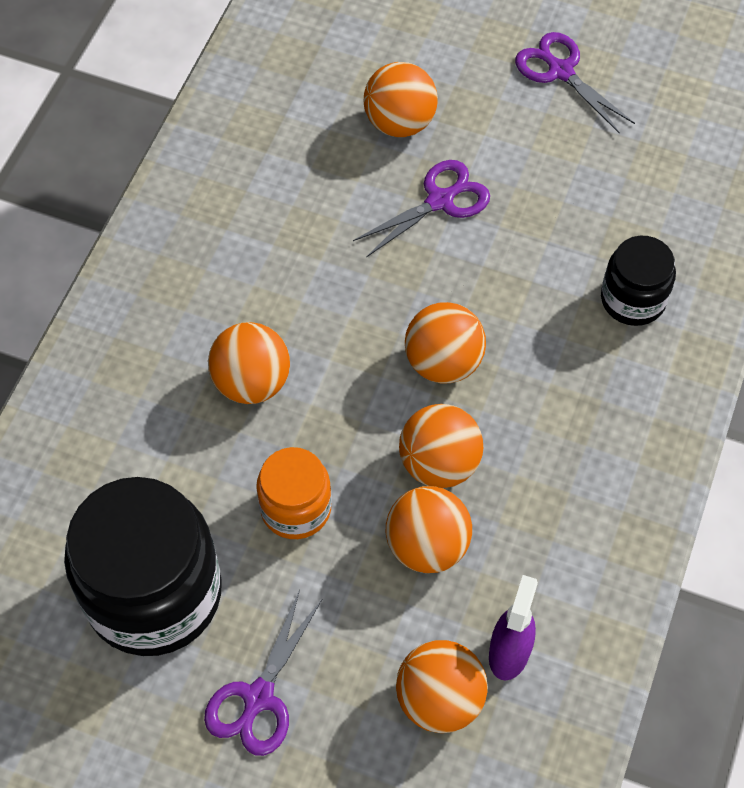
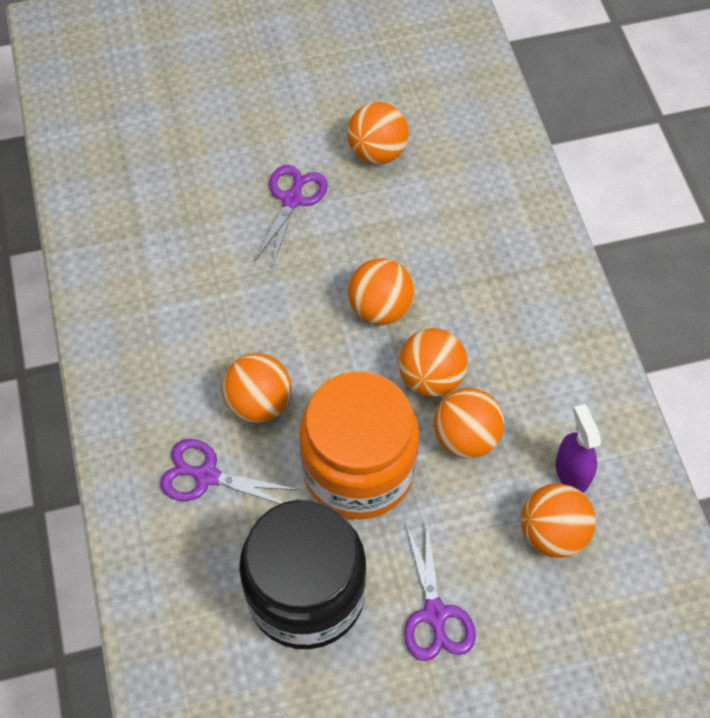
camera: 35 degrees left, 0 degrees up
(296, 508) = (358, 469): orange jar -> orange jar, size x1.88
(399, 123) = (221, 161): orange ball -> orange ball (377, 152)
(561, 71) = (305, 66): purple scissors -> purple scissors (207, 476)
(633, 299) = (470, 192): black jar -> none

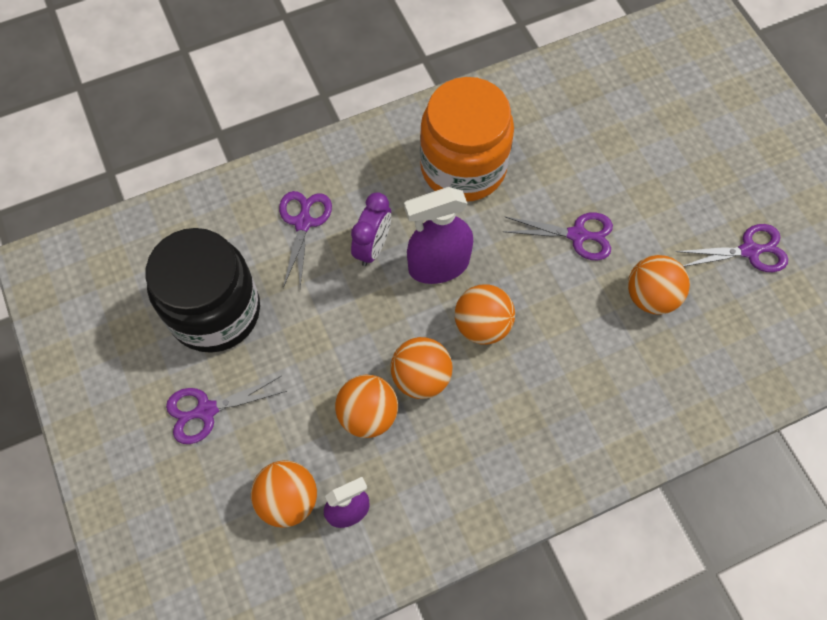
camera: 80 degrees right, 5 degrees up
(259, 402) = (373, 247): orange ball -> purple clock
(299, 338) = (438, 265): none -> purple spray bottle
(345, 61) = (749, 251): none -> purple scissors
(358, 469) = (325, 332): orange jar -> orange jar (463, 167)

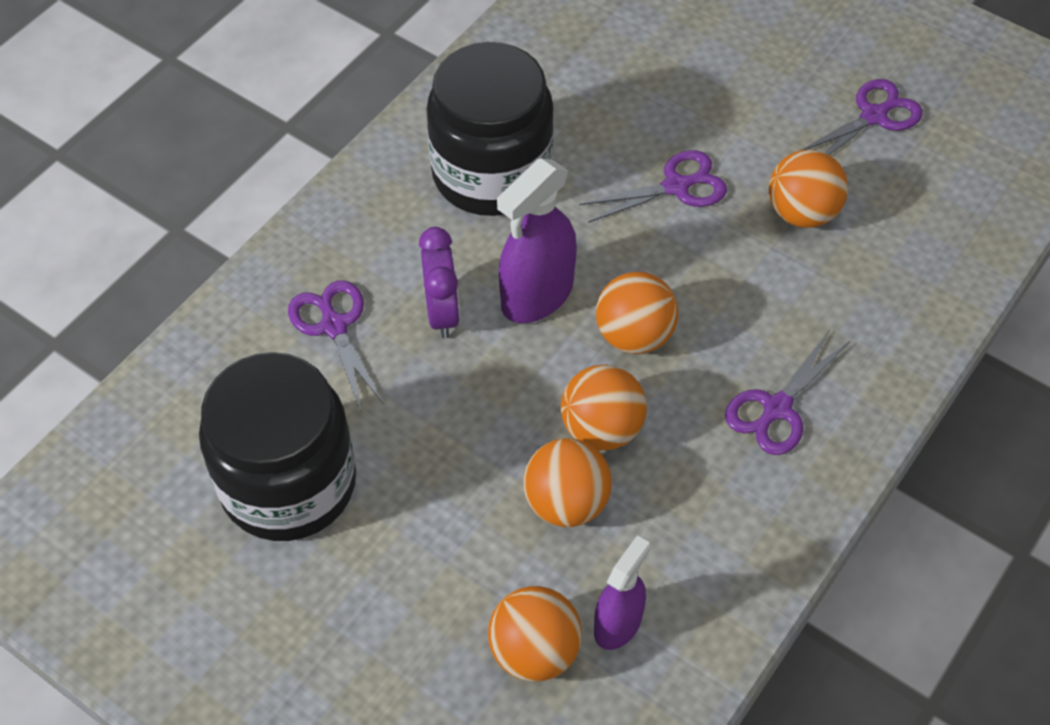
camera: 30 degrees left, 10 degrees down
(206, 410) = (358, 604): purple scissors -> purple scissors (777, 408)
(463, 167) = (491, 173): orange jar -> black jar

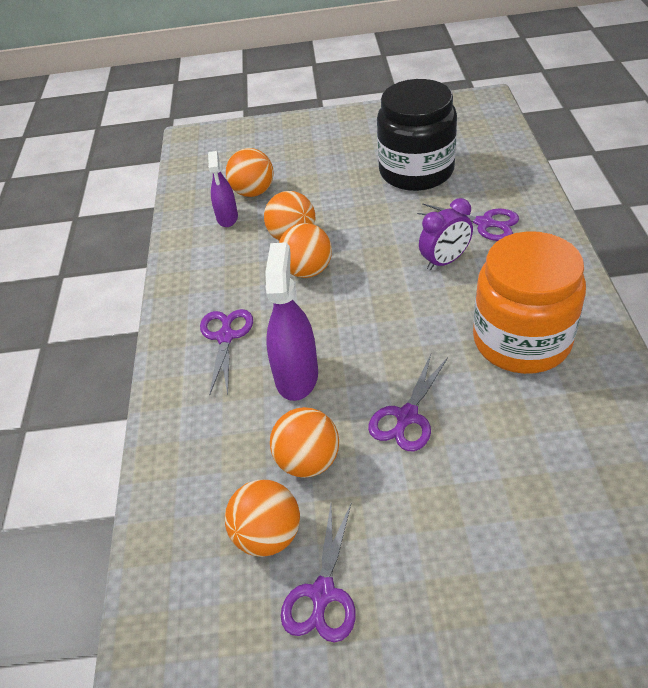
camera: 145 degrees right, 10 degrees down
(442, 312) = (445, 261): purple clock -> purple clock turned 75 degrees counterclockwise
(491, 173) = (521, 340): black jar -> orange jar
(537, 295) = (410, 300): purple spray bottle -> purple spray bottle (296, 376)
(634, 335) = (336, 318): orange ball -> orange ball (268, 535)

